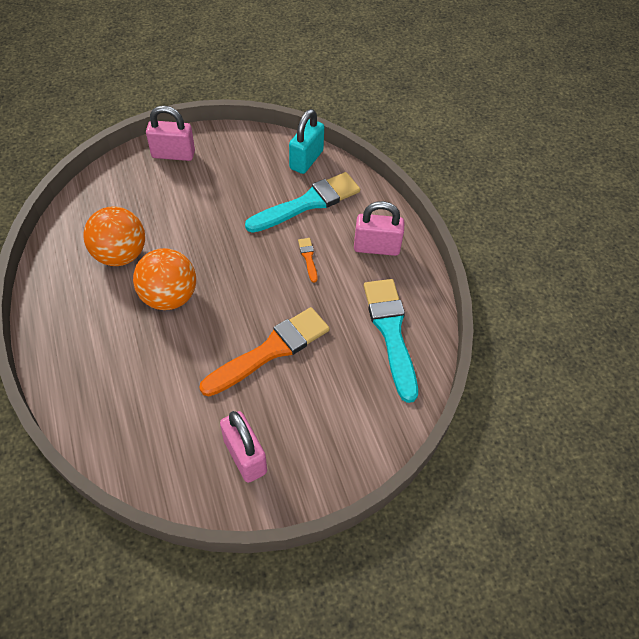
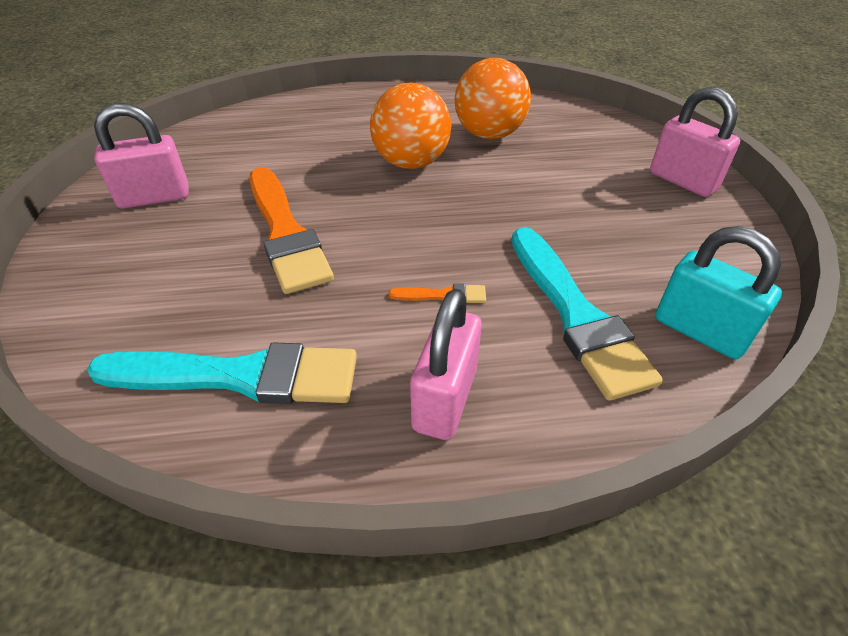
camera: 105 degrees right, 10 degrees down
(173, 154) = (682, 181): pink padlock -> pink padlock turned 60 degrees counterclockwise

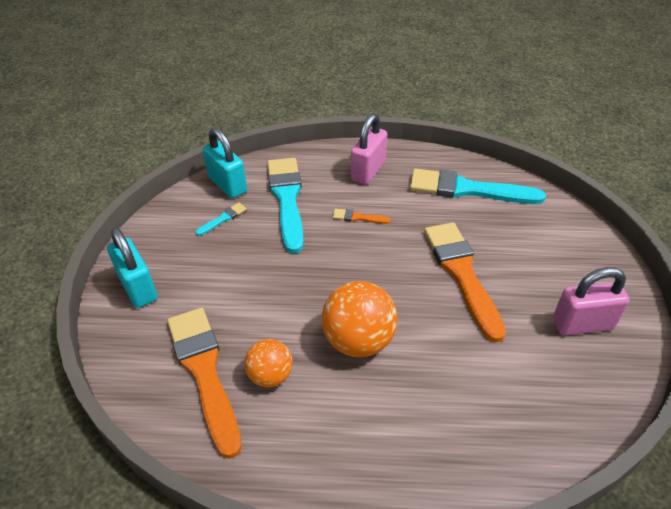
camera: 170 degrees left, 0 degrees up
(489, 134) = (270, 376): orange ball -> orange ball, size x0.61
(551, 131) = (204, 372): none -> orange brush
(655, 270) = (223, 219): none -> turquoise brush
(682, 181) = (138, 288): pink padlock -> turquoise padlock

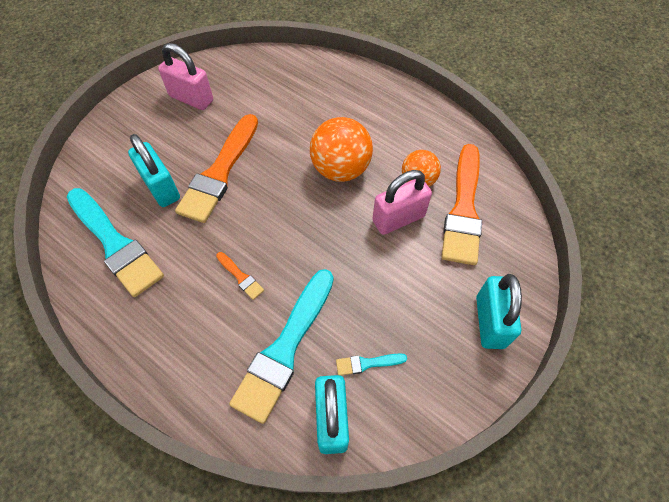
camera: 145 degrees left, 15 degrees up
(368, 171) = (171, 333): pink padlock -> pink padlock (398, 219)
(490, 237) = (161, 188): none -> turquoise padlock

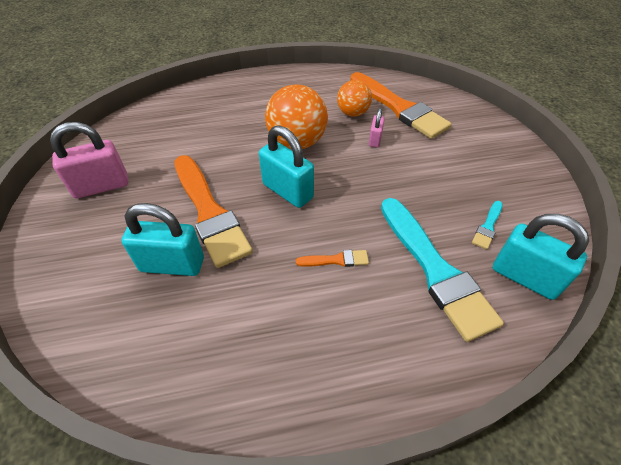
camera: 50 degrees left, 10 degrees down
(115, 244) = (193, 343): turquoise brush -> none
(398, 219) = (375, 140): pink padlock -> pink padlock, size x0.52
(490, 322) = (500, 147): turquoise padlock -> turquoise padlock (287, 191)

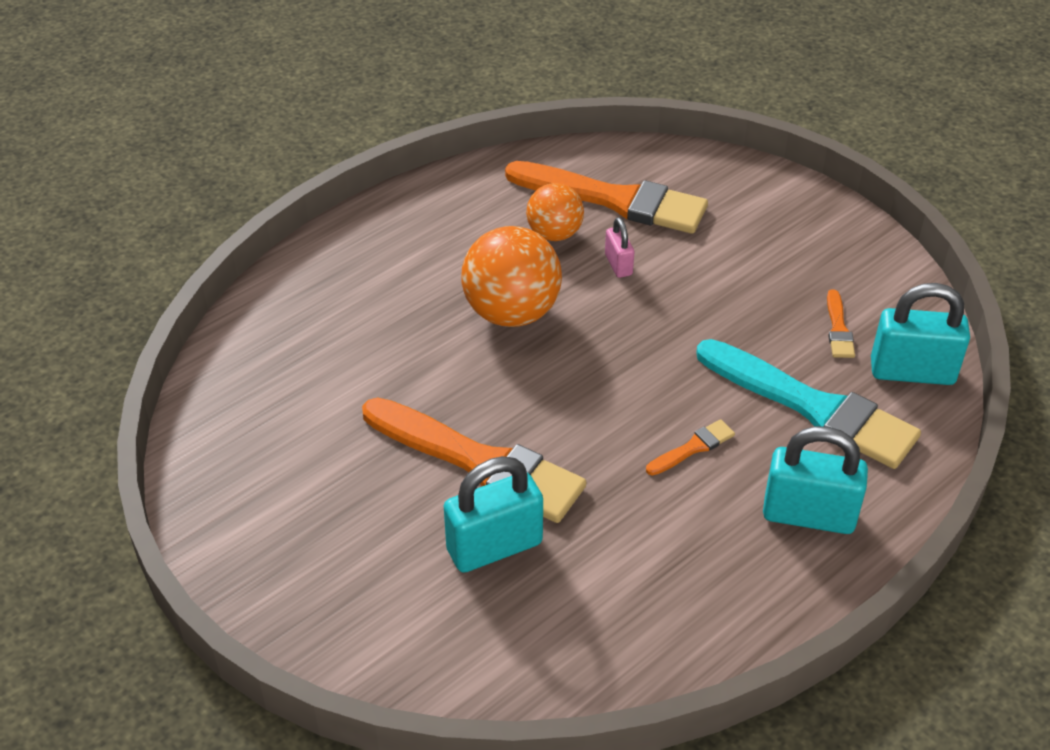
camera: 30 degrees left, 5 degrees down
(101, 186) = (282, 497): pink padlock -> none
(287, 191) = (559, 388): turquoise padlock -> turquoise padlock (808, 515)
(488, 227) = (838, 329): turquoise brush -> orange brush

